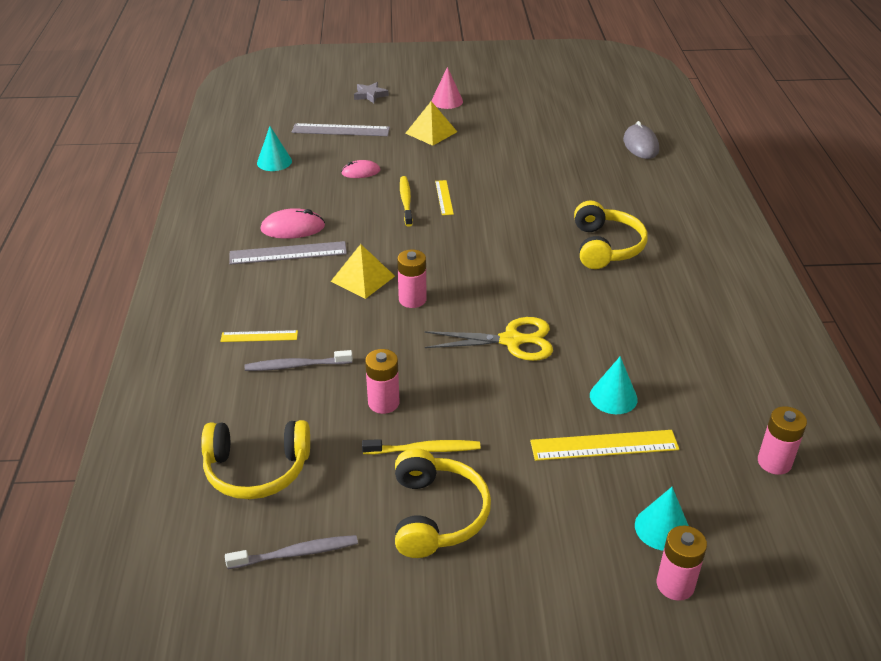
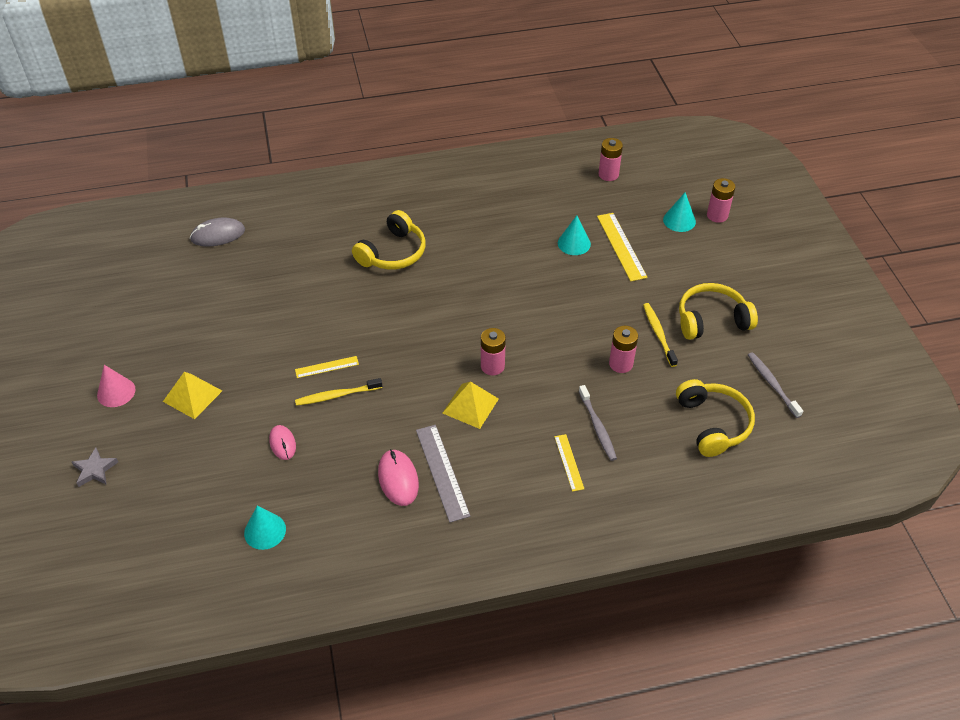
camera: 100 degrees left, 10 degrees up
(341, 130) = (187, 481): grey ruler -> none
(511, 341) = (529, 299): yellow scissors -> none
(605, 247) = (393, 253): yellow headphones -> yellow headphones turned 135 degrees clockwise

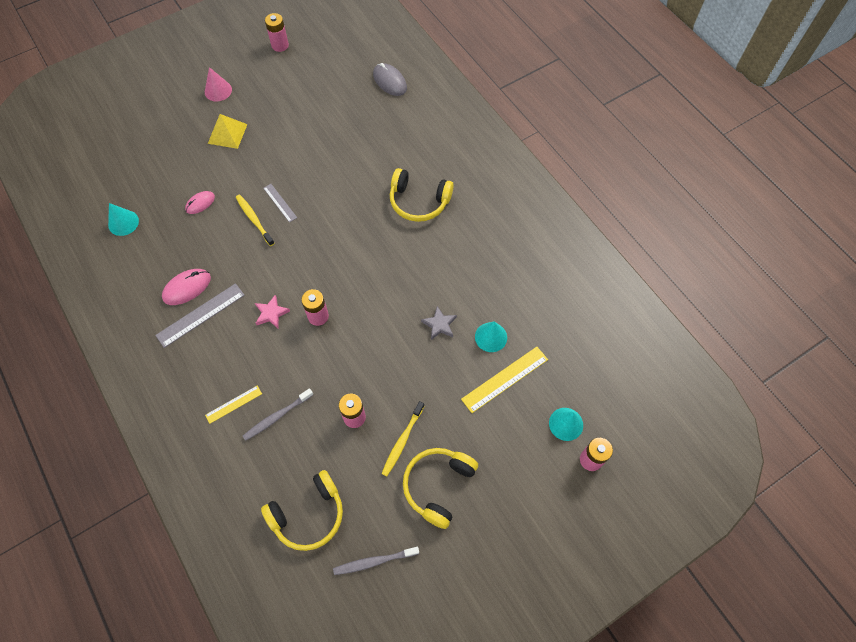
camera: 70 degrees right, 15 degrees up
(95, 470) = (151, 109): grey star -> grey star (439, 325)
(327, 367) = (280, 203): yellow ruler -> grey ruler
(470, 405) = (271, 313): yellow pyramid -> pink star
(608, 174) = (602, 341): pink battery -> pink battery (280, 45)
(658, 334) = (402, 441): yellow toothbrush -> yellow toothbrush turned 150 degrees clockwise
(711, 320) = (438, 486): yellow headphones -> yellow headphones turned 120 degrees counterclockwise
(772, 384) = (374, 561): grey toothbrush -> grey toothbrush turned 150 degrees counterclockwise

